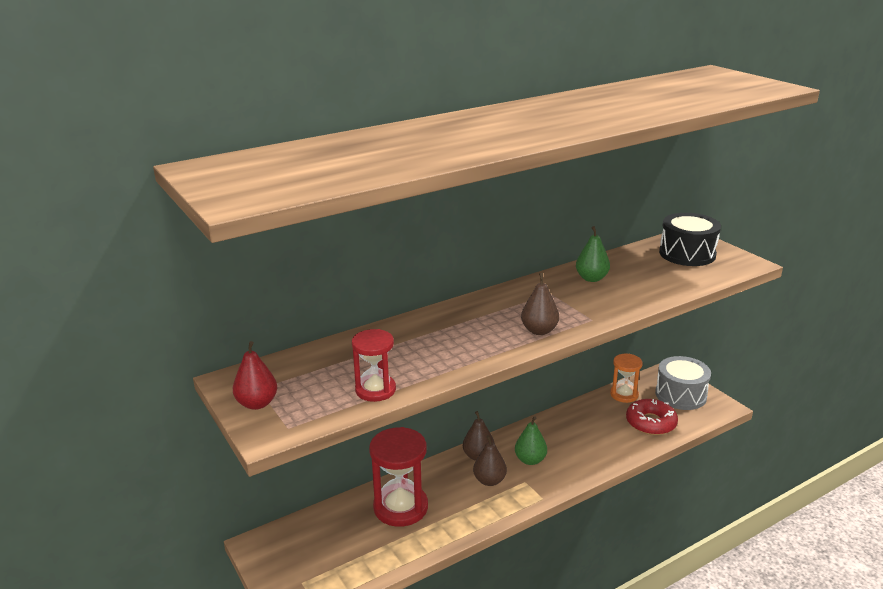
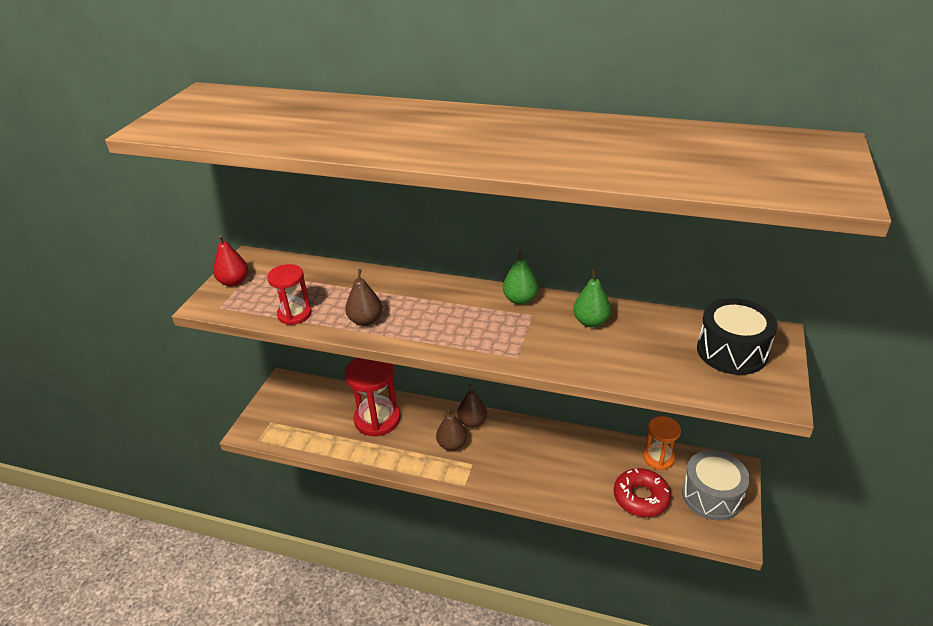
camera: 50 degrees right, 10 degrees up
(530, 460) = (500, 452): green pear -> green pear (520, 299)
(539, 331) = (462, 340): brown pear -> brown pear (365, 320)

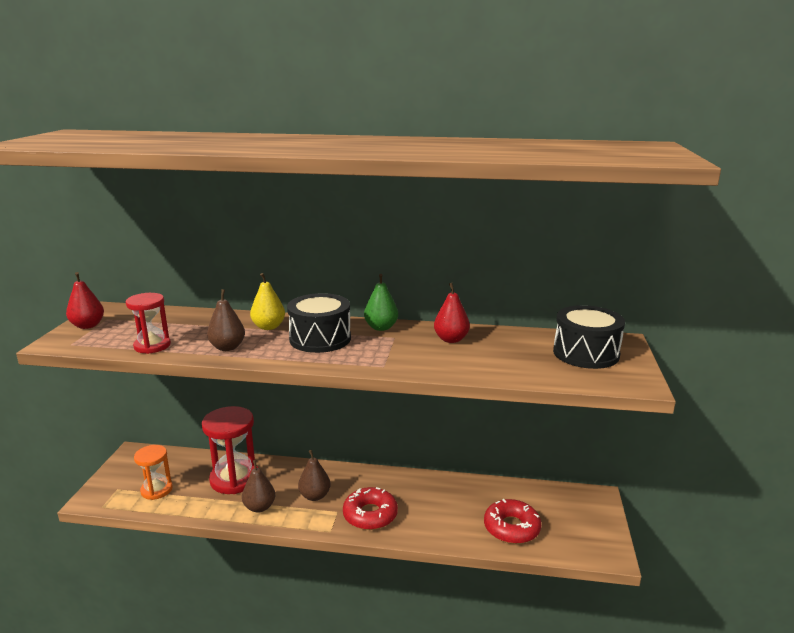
camera: 10 degrees left, 15 degrees down
(406, 293) = (268, 327): none -> yellow pear
(457, 313) = (320, 339): none -> black drum
(472, 422) = (334, 475): brown pear -> brown pear (259, 507)
(503, 470) = (370, 515): none -> red donut
(591, 322) = (451, 339): green pear -> red pear
(658, 458) = (523, 493): orange hourglass -> orange hourglass (156, 490)
(711, 496) = (580, 521): grey drum -> none

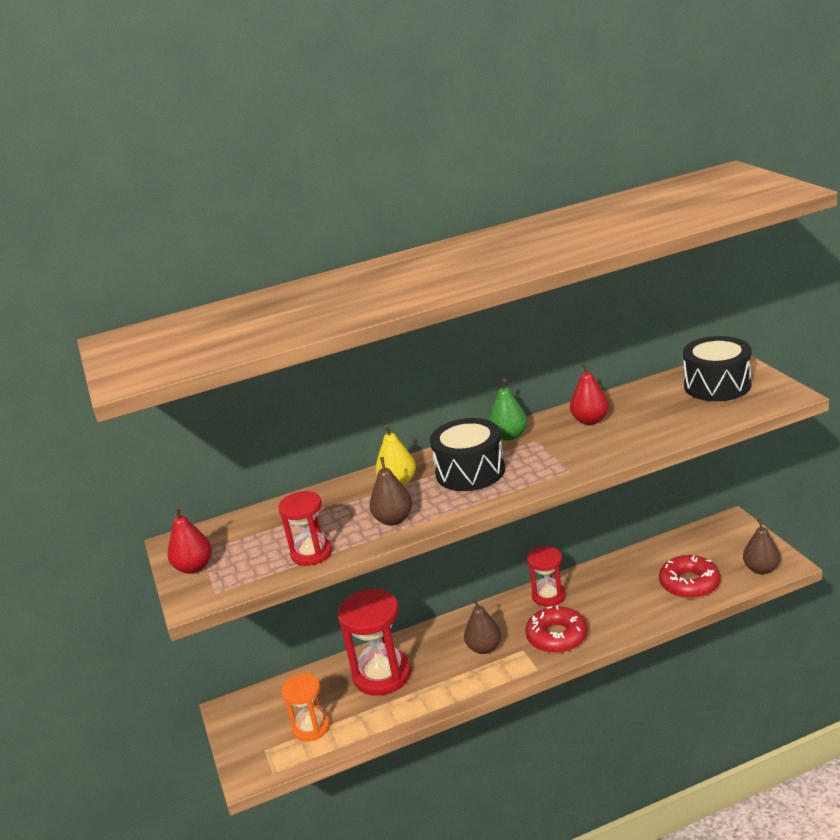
camera: 25 degrees left, 5 degrees up
(259, 507) = (443, 685): brown pear -> brown pear (761, 569)
(398, 482) = (548, 596): none -> red hourglass

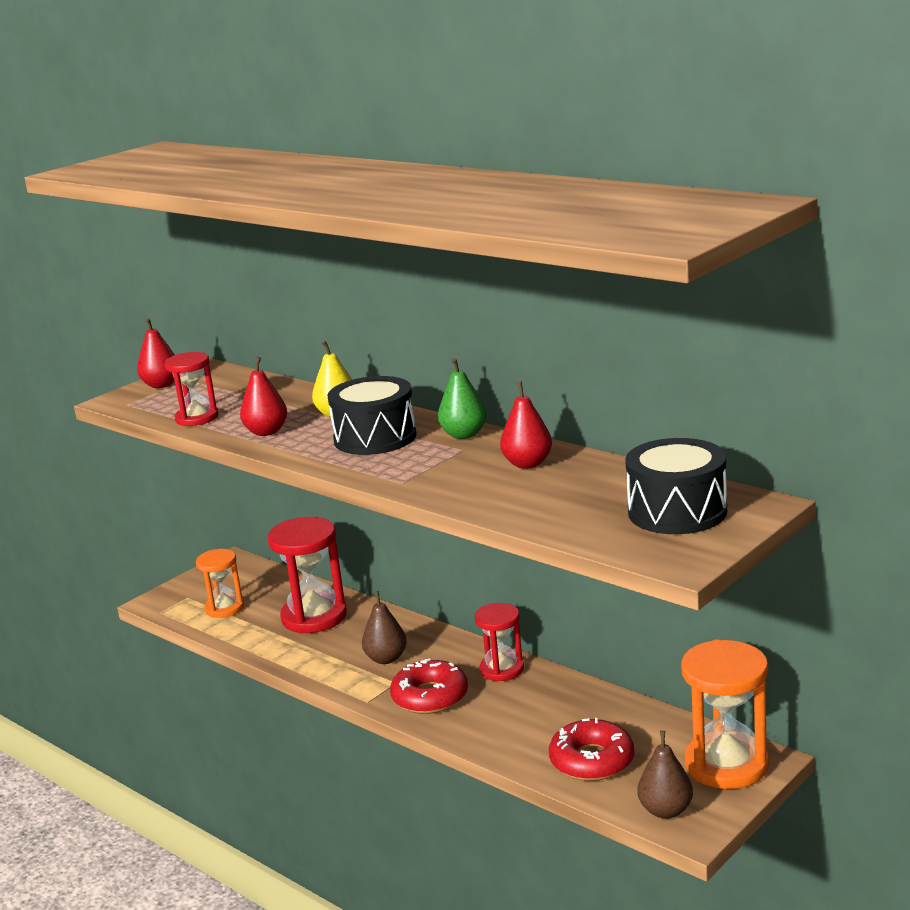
camera: 60 degrees right, 5 degrees down
(393, 520) = (266, 432): brown pear -> red pear
(728, 535) = (726, 764): none -> orange hourglass

